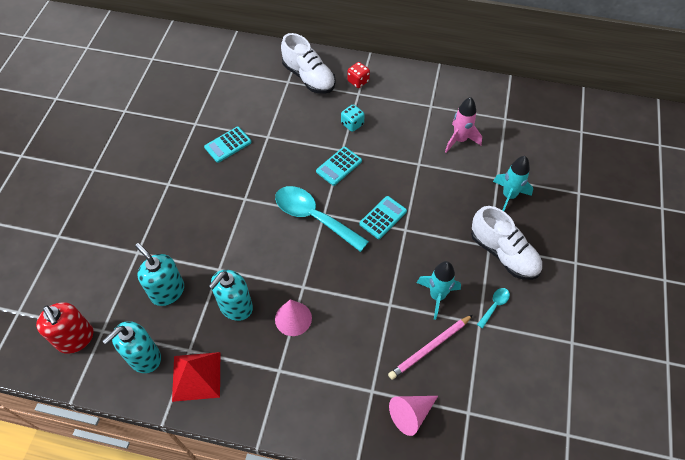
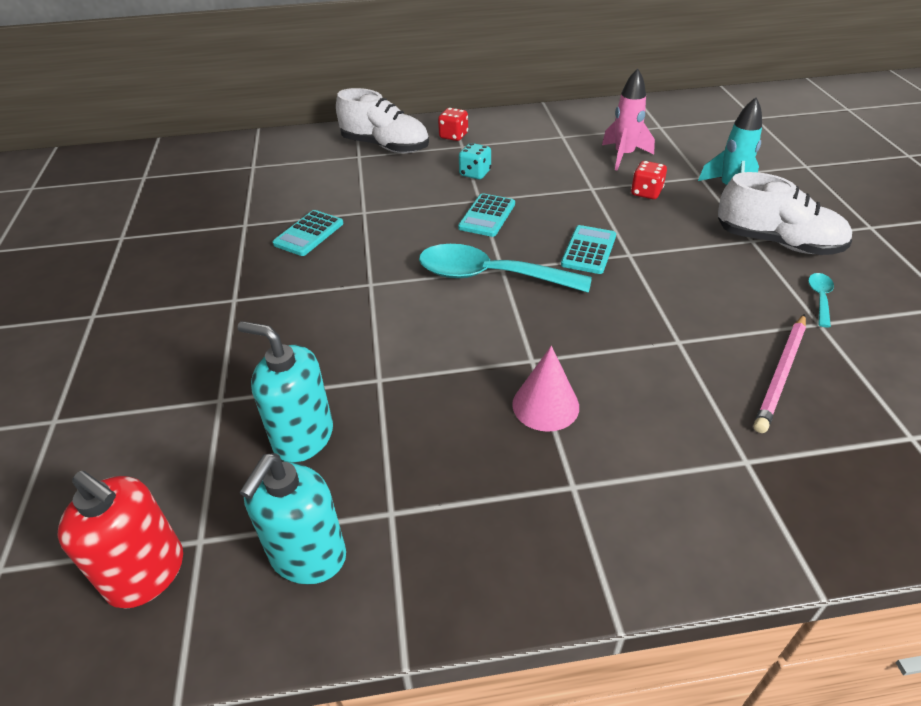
camera: 20 degrees left, 15 degrees down
(196, 376) = (428, 550): red pyramid -> none
(235, 307) = (438, 420): turquoise soap dispenser -> none
(411, 414) = (833, 471): pink cone -> none
(437, 296) = (735, 311): turquoise rocket -> none
(451, 180) = (646, 193): none -> red dice

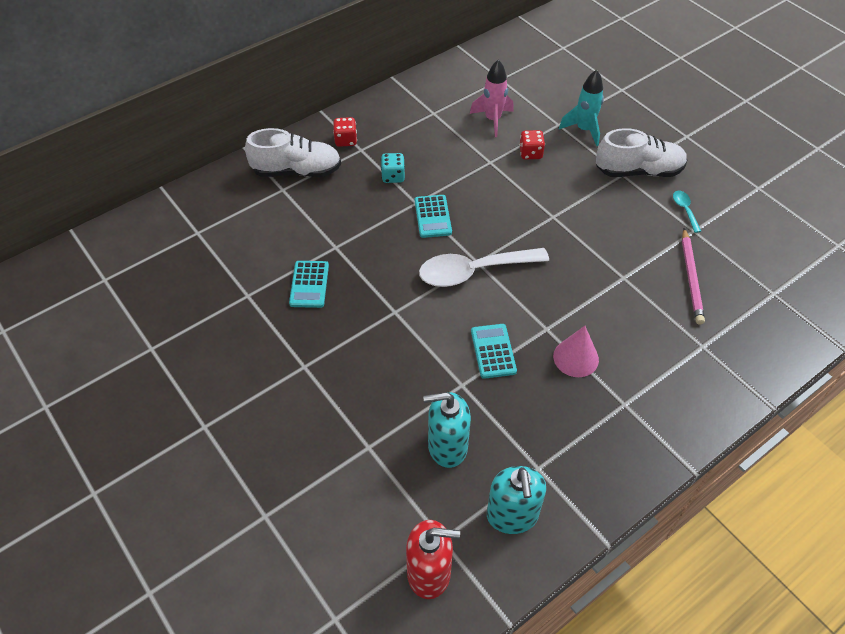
camera: 30 degrees left, 10 degrees up
(490, 276) = (474, 271): turquoise spoon -> white spoon
(588, 250) = (524, 223): turquoise calculator -> turquoise calculator (493, 351)

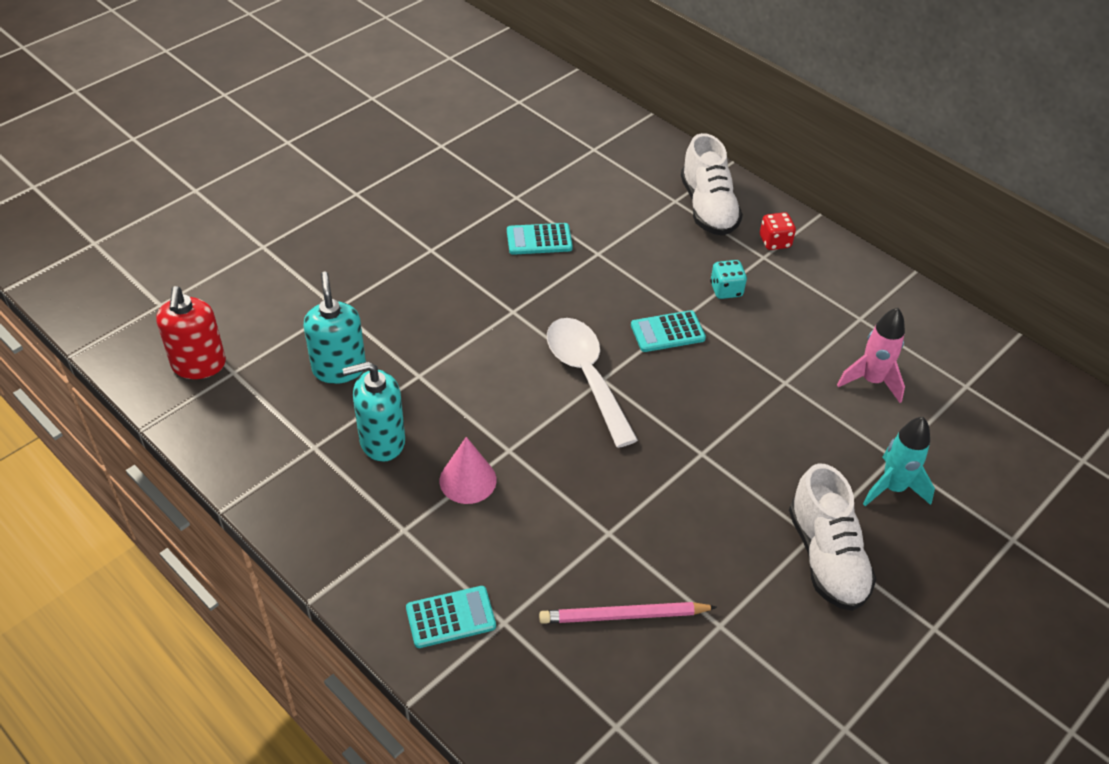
camera: 80 degrees right, 5 degrees down
(493, 351) = (468, 400): turquoise calculator -> turquoise calculator (450, 617)
(512, 516) = (257, 426): turquoise soap dispenser -> turquoise soap dispenser (382, 441)
(530, 153) = (818, 425): red dice -> none
(685, 210) = (760, 615): turquoise spoon -> none

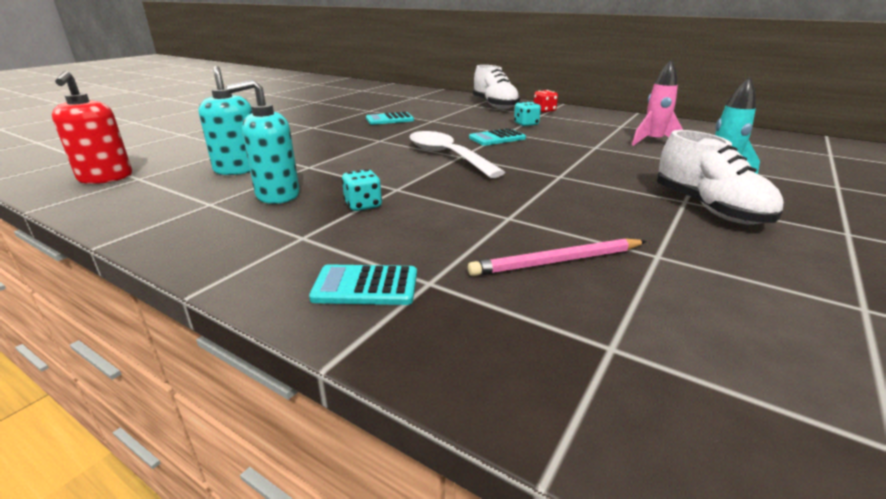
camera: 10 degrees left, 20 degrees down
(450, 617) = (365, 286): turquoise calculator -> turquoise calculator turned 150 degrees counterclockwise
(468, 480) = (363, 205): pink cone -> turquoise dice

